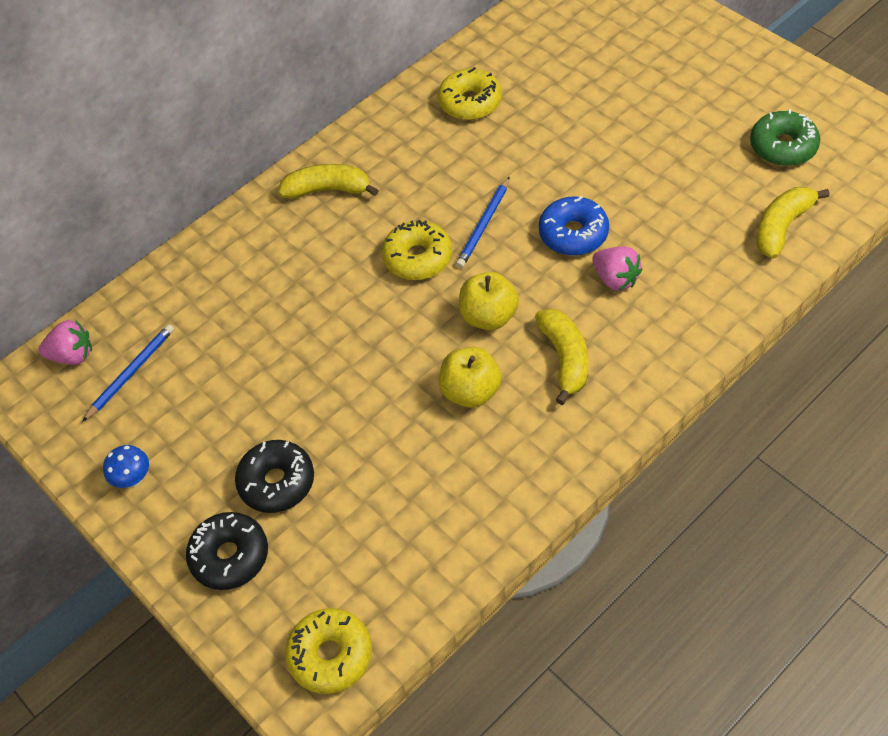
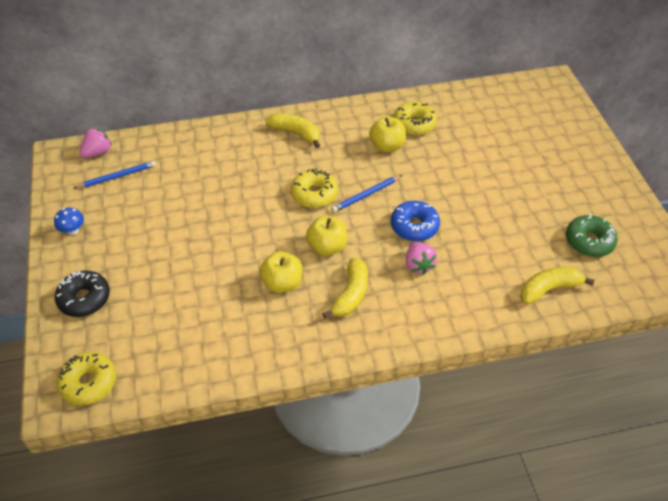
camera: 25 degrees right, 5 degrees down
(72, 355) = (98, 153): pink strawberry -> pink strawberry turned 75 degrees counterclockwise
(277, 482) = (140, 273): black donut -> none
(459, 148) = (387, 146): none -> yellow apple

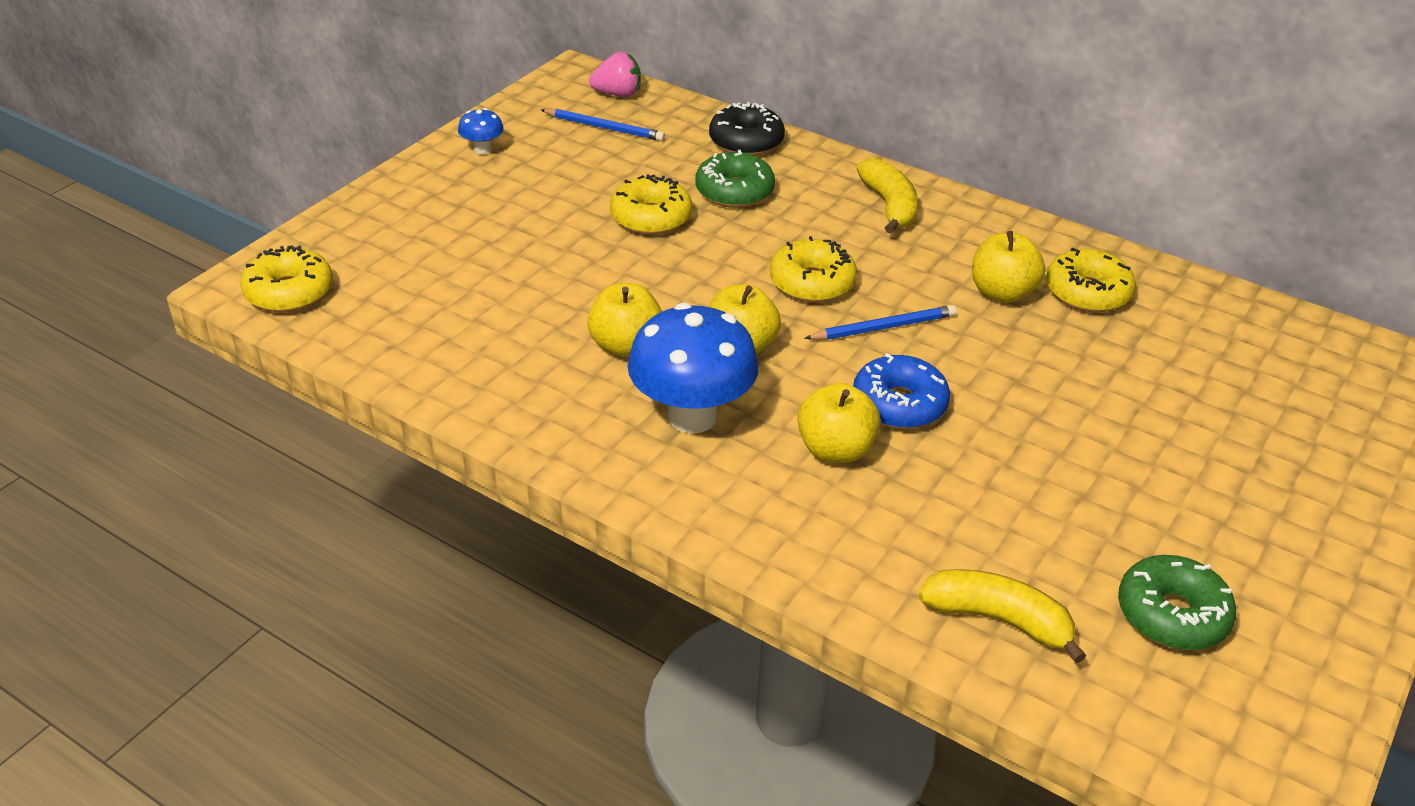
camera: 45 degrees right, 10 degrees down
(84, 299) = (400, 216): black donut -> black donut (746, 141)
(206, 210) = (651, 217): none -> yellow donut
(224, 170) = (734, 191): none -> green donut
(351, 294) = (692, 416): yellow banana -> blue mushroom
(366, 195) = (883, 327): blue pencil -> blue pencil turned 150 degrees clockwise
(418, 265) = (835, 450): pink strawberry -> yellow apple

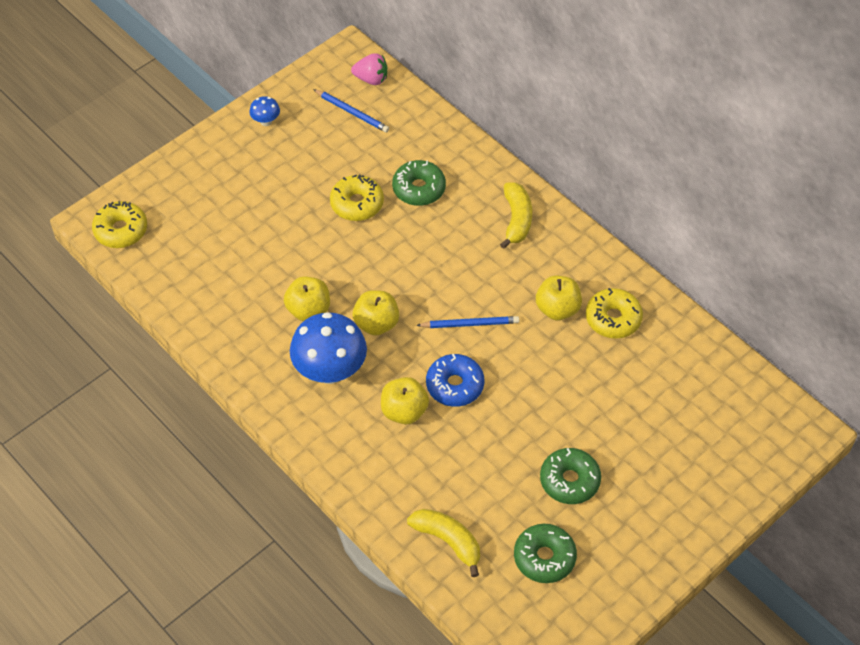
camera: 15 degrees right, 15 degrees up
(746, 141) = (443, 142): black donut -> none
(812, 283) = (439, 279): yellow donut -> none
(1146, 498) = (569, 481): none -> green donut

